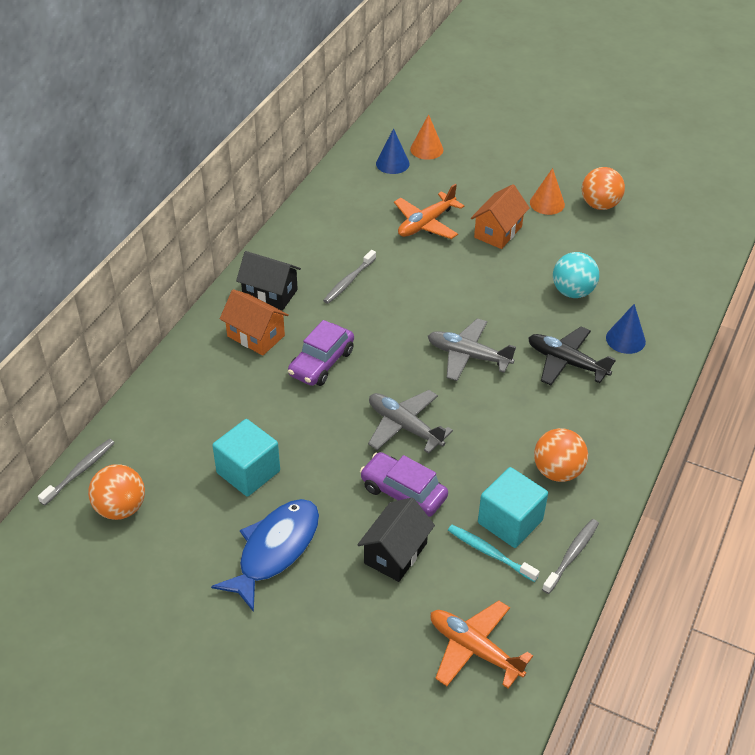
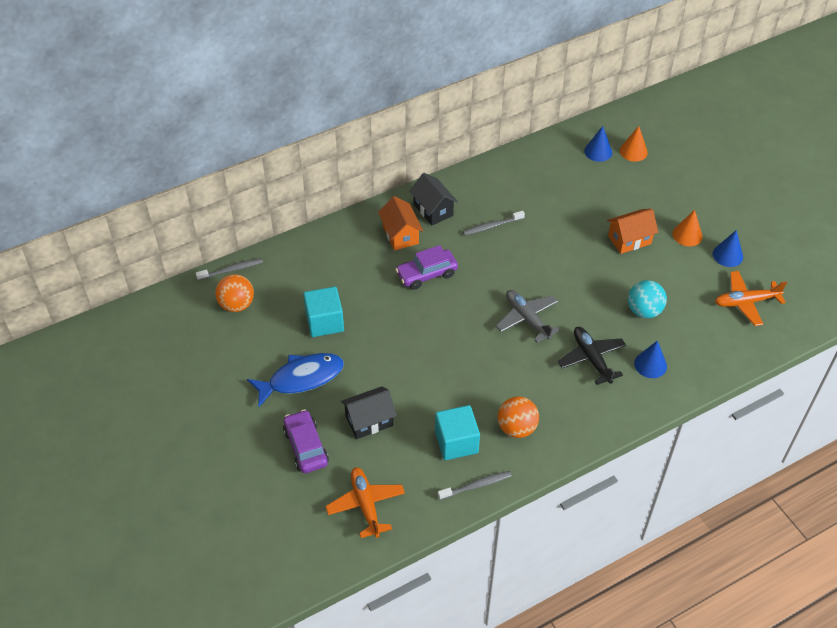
camera: 35 degrees right, 5 degrees up
(403, 492) = (406, 386): purple car -> purple car (306, 447)
(404, 426) = (443, 344): grey plane -> none
(426, 224) = (582, 209): orange plane -> orange plane (745, 302)
(490, 553) = (426, 454): turquoise toothbrush -> none
(599, 205) = (727, 255): orange ball -> blue cone

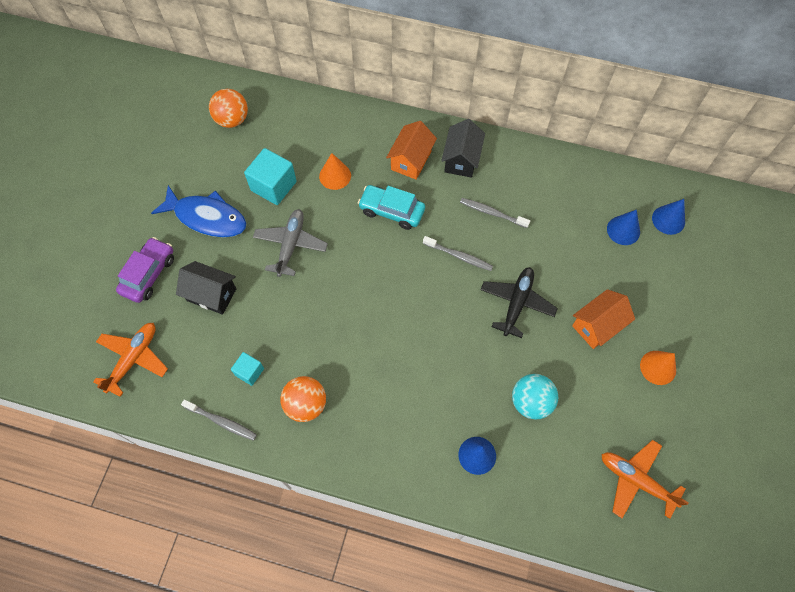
camera: 45 degrees right, 15 degrees up
(231, 270) = (260, 88): grey toothbrush -> grey toothbrush (459, 256)
(426, 274) = (391, 211): purple car -> turquoise car
(456, 442) = (249, 372): turquoise cube -> turquoise cube, size x0.57
(527, 319) = (424, 319): grey plane -> grey plane (291, 245)
(591, 358) = (434, 402): black plane -> black plane (516, 303)
(629, 240) = (597, 326): orange house -> orange house turned 60 degrees counterclockwise
(633, 151) = (703, 246): orange cone -> orange cone (335, 176)
(727, 255) = (674, 420): blue cone -> blue cone (623, 230)

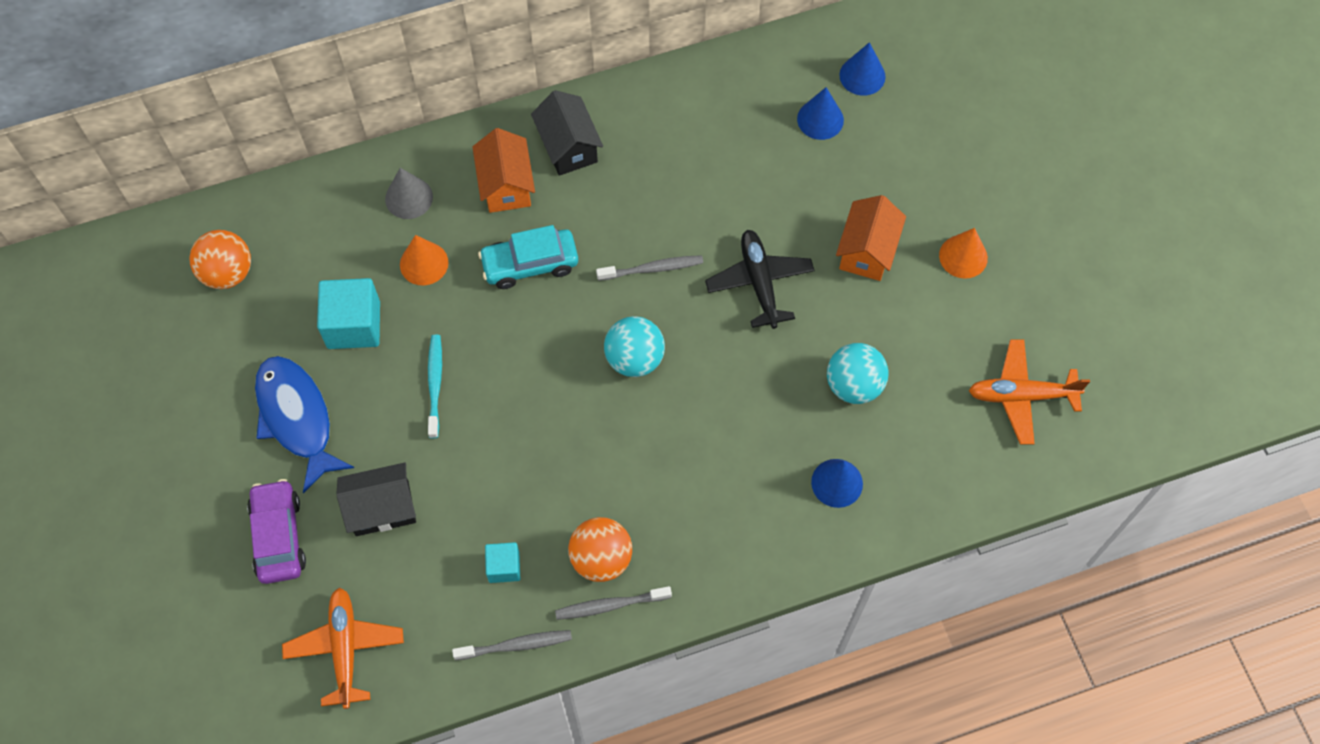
camera: 35 degrees left, 0 degrees up
(207, 217) = (297, 418): blue fish -> blue fish turned 105 degrees counterclockwise
(291, 245) = (435, 384): grey plane -> turquoise toothbrush
(353, 136) = (409, 198): none -> grey cone
(411, 301) = (634, 358): none -> turquoise ball
(492, 213) = (654, 191): grey toothbrush -> grey toothbrush (610, 605)

